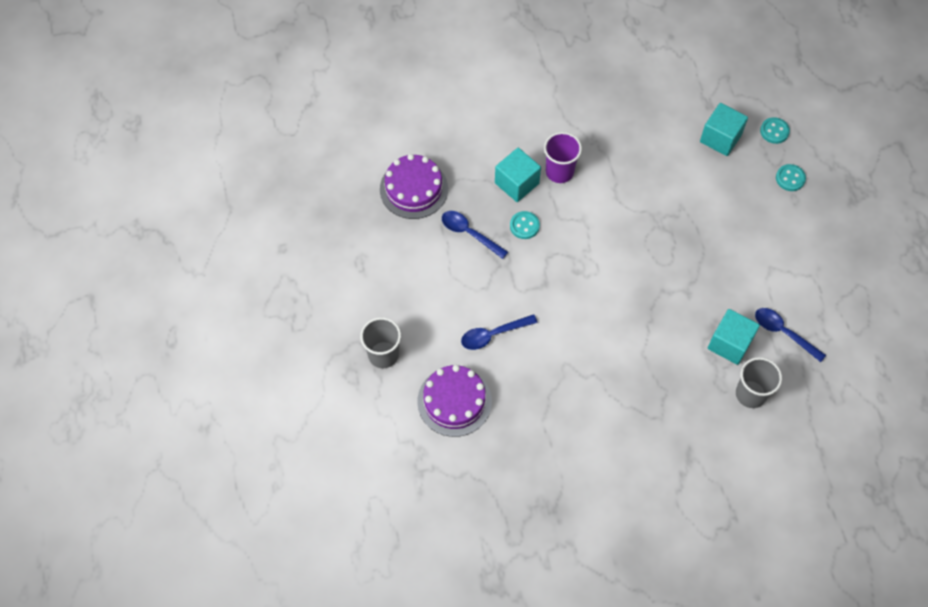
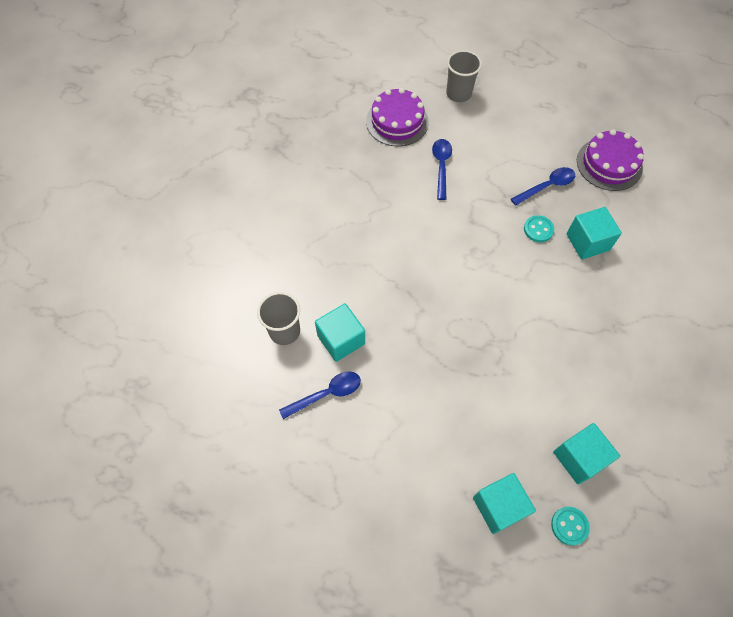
camera: 115 degrees right, 0 degrees up
(559, 172) = (588, 282): purple cup -> none
(790, 178) = (499, 506): turquoise button -> turquoise cube

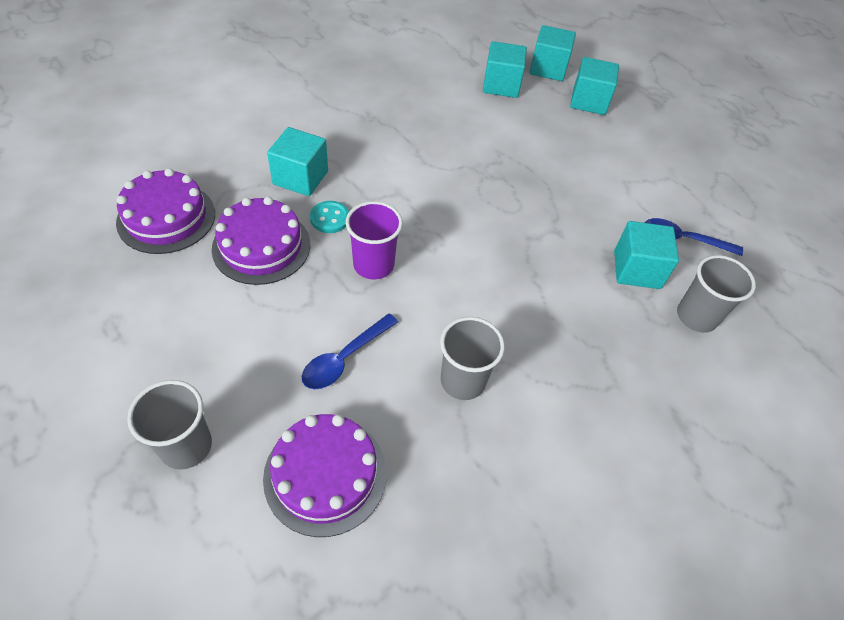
camera: 145 degrees left, 10 degrees down
(379, 196) = (463, 381): none -> grey cup
(483, 221) = (373, 265): none -> purple cup
(547, 186) = (261, 246): blue spoon -> purple cake
(569, 526) = (548, 68): turquoise button -> turquoise cube

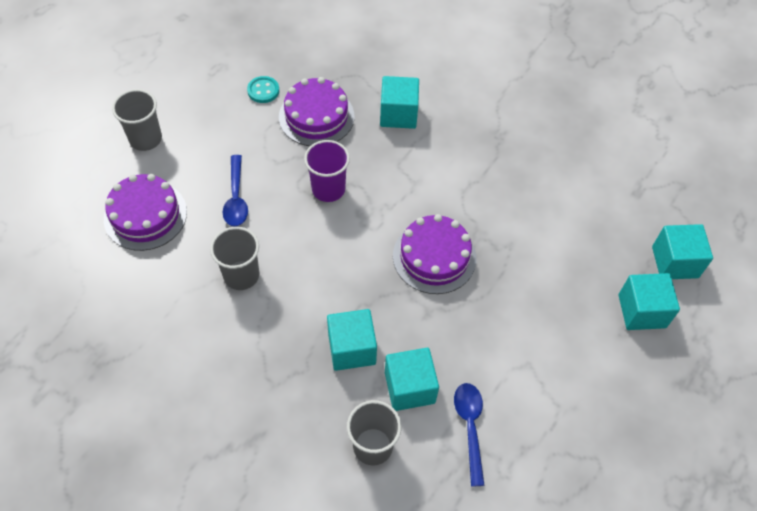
camera: 75 degrees right, 5 degrees up
(166, 218) = (319, 55): purple cake -> purple cake (434, 257)
(330, 218) = (364, 147): turquoise button -> turquoise button (263, 91)
(345, 358) = (236, 198): blue spoon -> blue spoon turned 120 degrees counterclockwise
(501, 85) = (615, 225): turquoise cube -> turquoise cube (352, 349)

